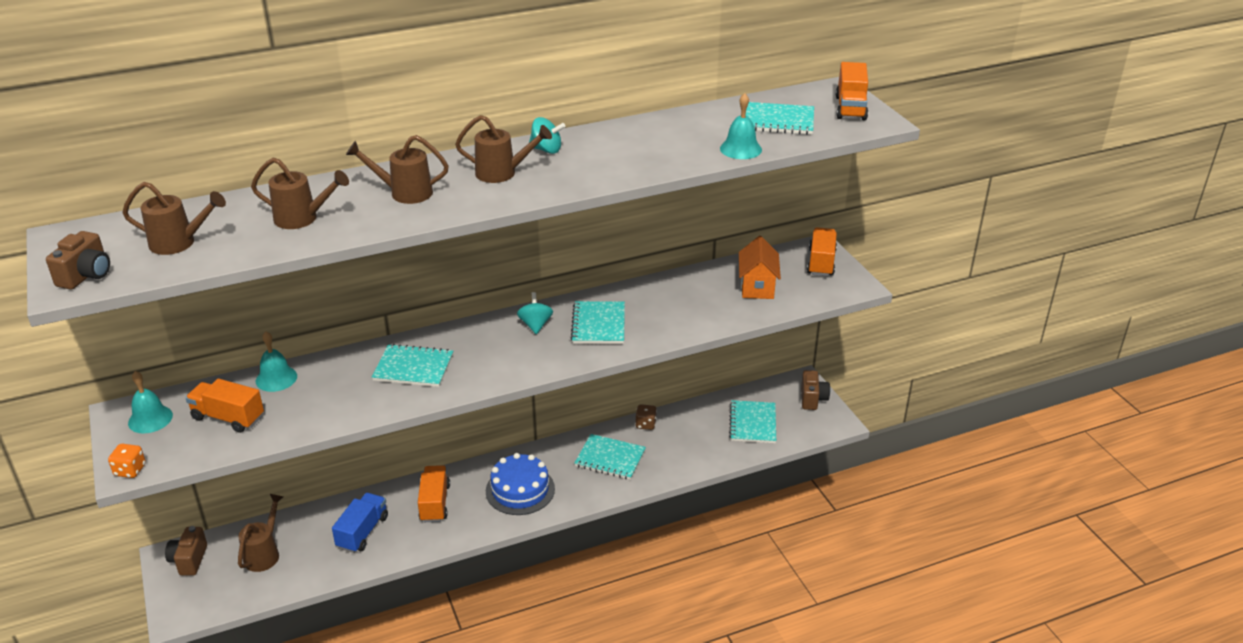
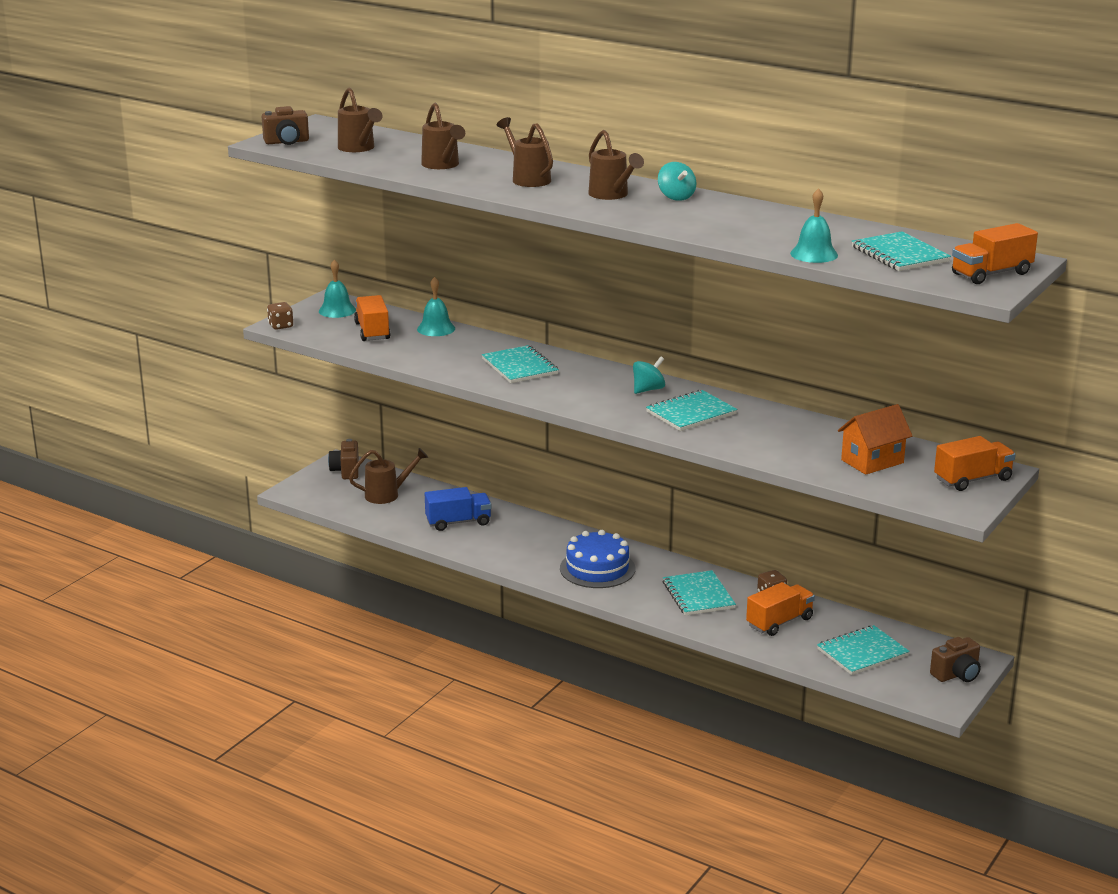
camera: 55 degrees right, 10 degrees down
(130, 470) = (281, 326): orange dice -> brown dice
(189, 560) = (346, 471): brown camera -> brown camera turned 60 degrees counterclockwise
(435, 503) = (529, 538): orange truck -> orange truck (779, 622)

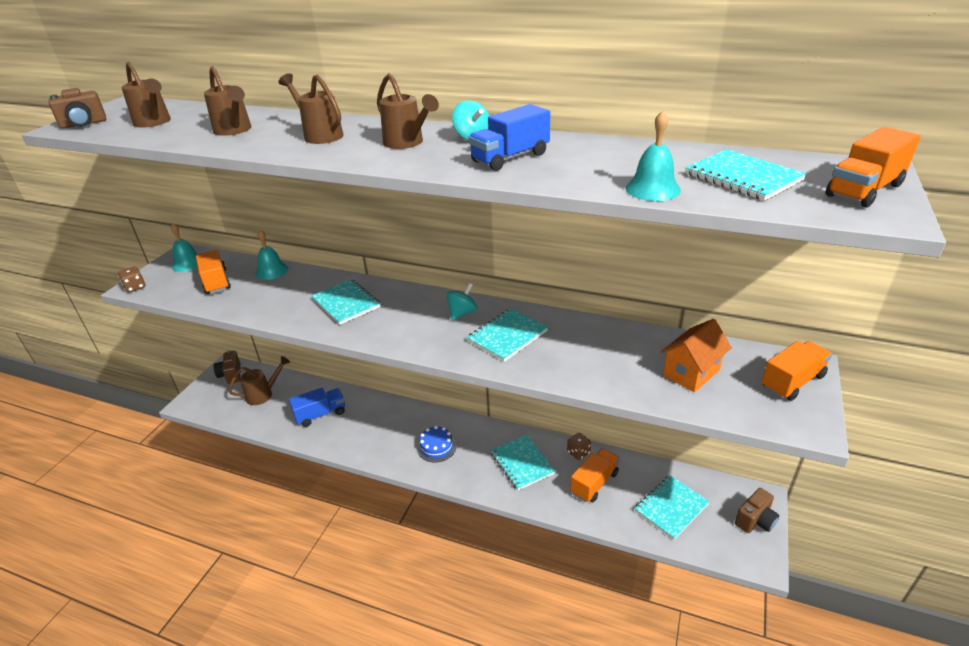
camera: 10 degrees left, 10 degrees up
(597, 568) = (436, 447): blue cake -> blue cake, size x0.66
(704, 218) = (510, 158): none -> blue truck

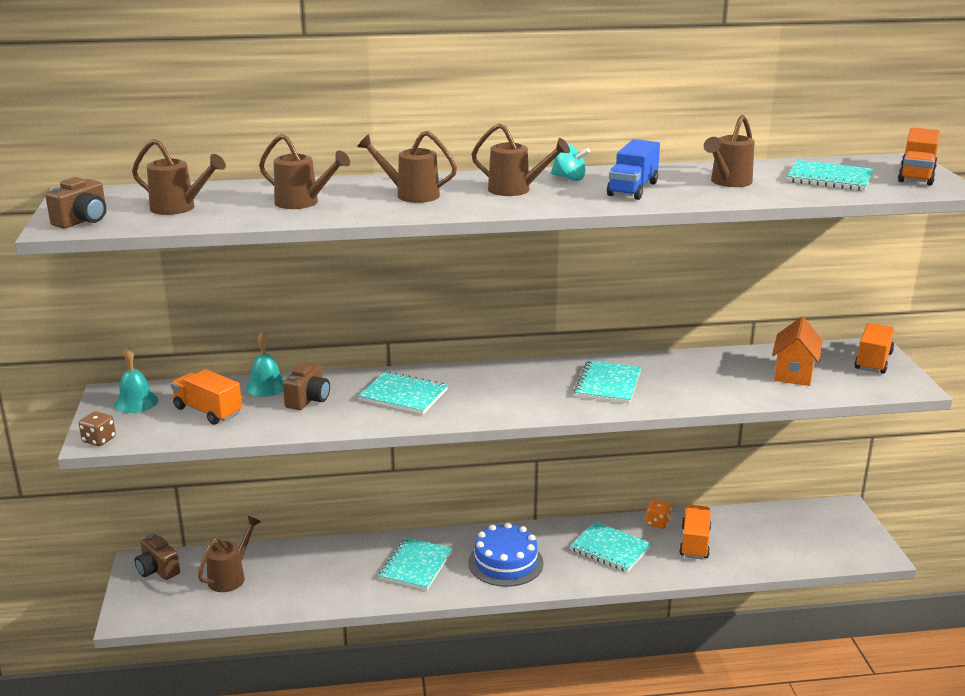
camera: 30 degrees left, 10 degrees down
(320, 414) = (332, 574): blue truck -> none
(436, 447) = (505, 562): blue cake -> blue cake, size x1.53
(462, 313) = (541, 376): turquoise spinning top -> none
(578, 452) = (657, 523): brown dice -> orange dice
(618, 165) = (728, 182): none -> brown watering can
(652, 189) = (779, 194): turquoise bell -> none
(671, 508) = (778, 540): turquoise notebook -> turquoise notebook (416, 565)
(755, 520) = (854, 527): brown camera -> brown camera (308, 400)

